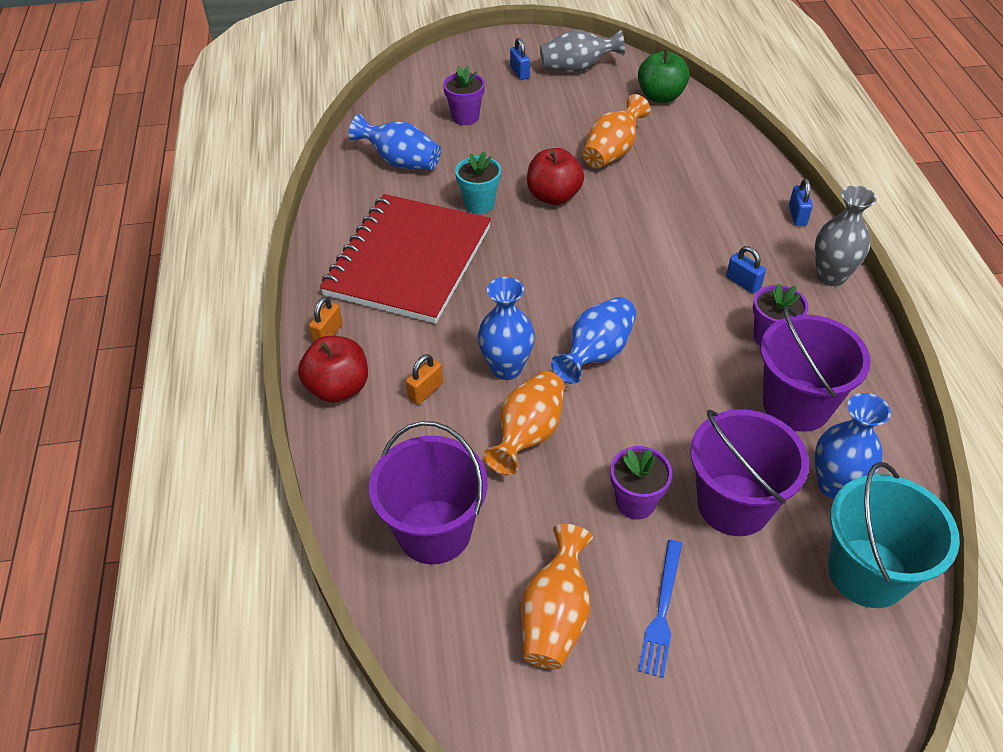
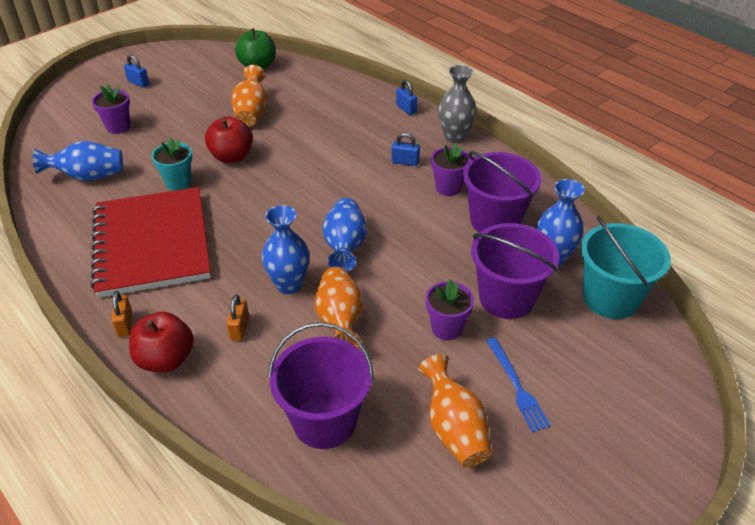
camera: 35 degrees left, 5 degrees down
(577, 68) = (181, 66): grey vase -> none

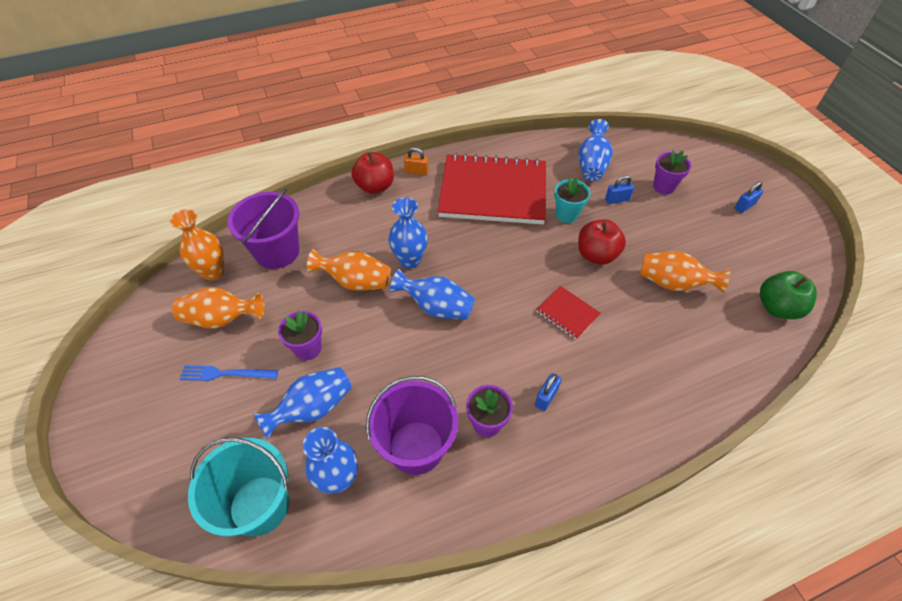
camera: 110 degrees right, 10 degrees up
(239, 328) = (381, 225): orange padlock -> none
(312, 163) = (567, 313): none -> red notebook
(389, 481) = (213, 272): none -> orange vase
(406, 109) = (657, 437): blue padlock -> blue padlock (617, 200)
(454, 137) = (582, 471): grey vase -> none
(506, 298) = (312, 408): purple bucket -> blue vase

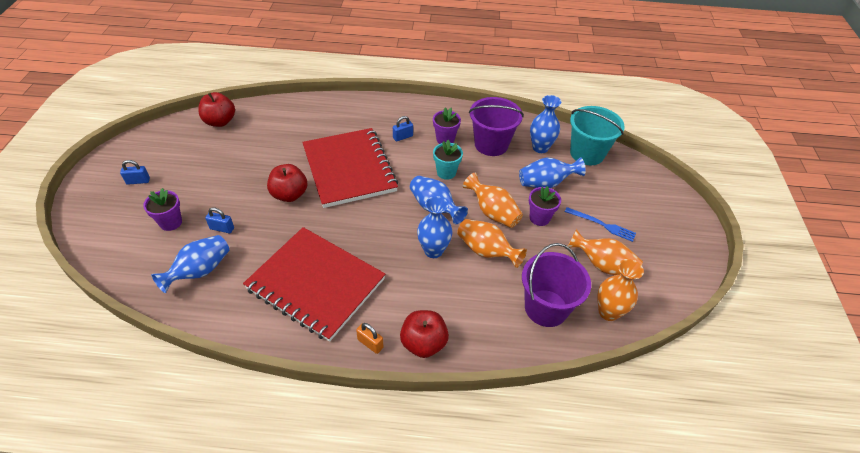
camera: 155 degrees left, 5 degrees down
(566, 214) = (276, 234): turquoise flower pot -> turquoise flower pot (446, 172)
(567, 313) = (349, 169): red notebook -> red notebook, size x2.42
(673, 283) = (262, 157): orange vase -> orange vase (492, 212)
(777, 307) = (220, 122): green apple -> red apple

